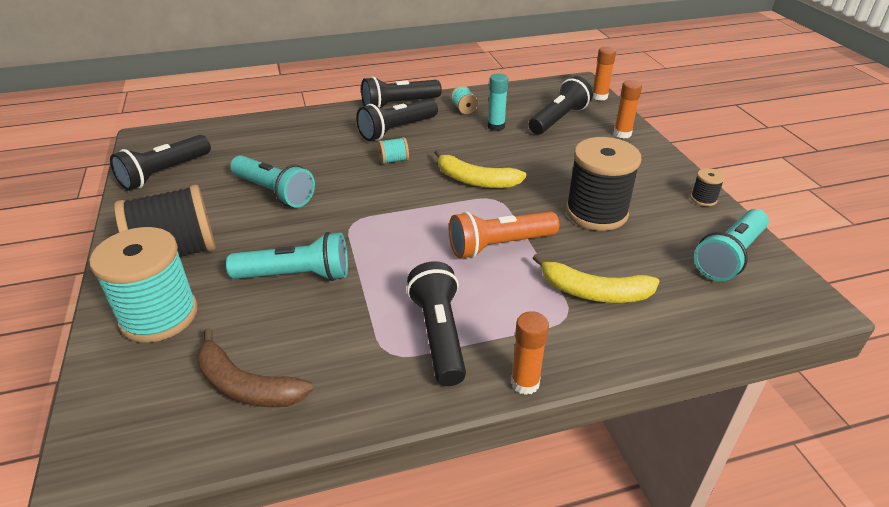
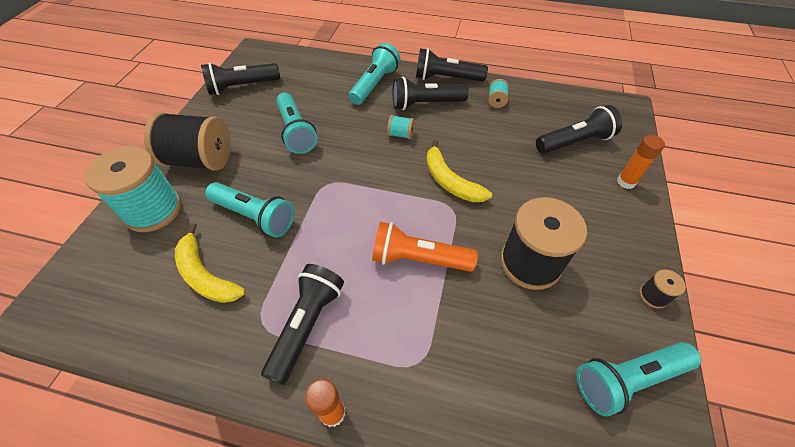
camera: 30 degrees right, 15 degrees up
(246, 386) = (156, 299): brown banana -> none
(326, 129) = (374, 84): none -> turquoise flashlight
(496, 127) = (510, 130): turquoise glue stick -> none
(594, 292) = (461, 351): yellow banana -> yellow banana (206, 275)
(599, 97) = (635, 130): orange glue stick -> none

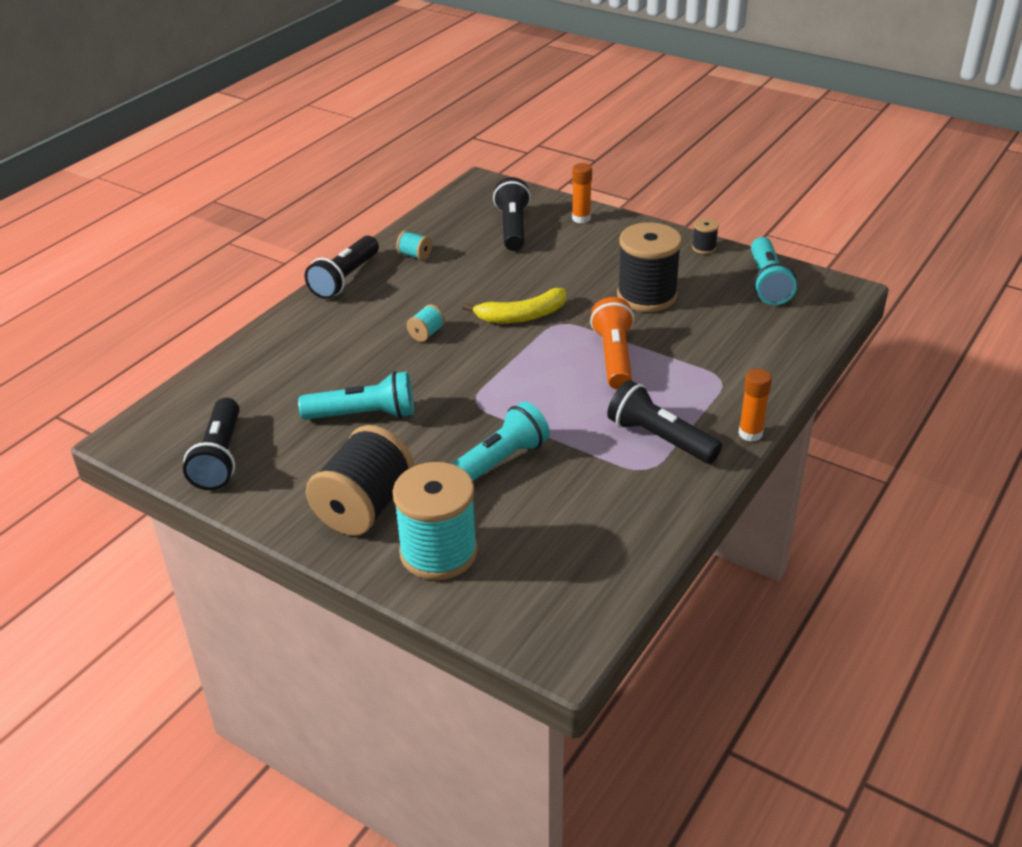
camera: 70 degrees left, 15 degrees down
(206, 275) = (567, 506): yellow banana -> none
(374, 84) = (312, 336): turquoise flashlight -> none
(418, 259) = (613, 357): orange flashlight -> orange flashlight turned 150 degrees clockwise
(425, 104) = (384, 304): black flashlight -> none

